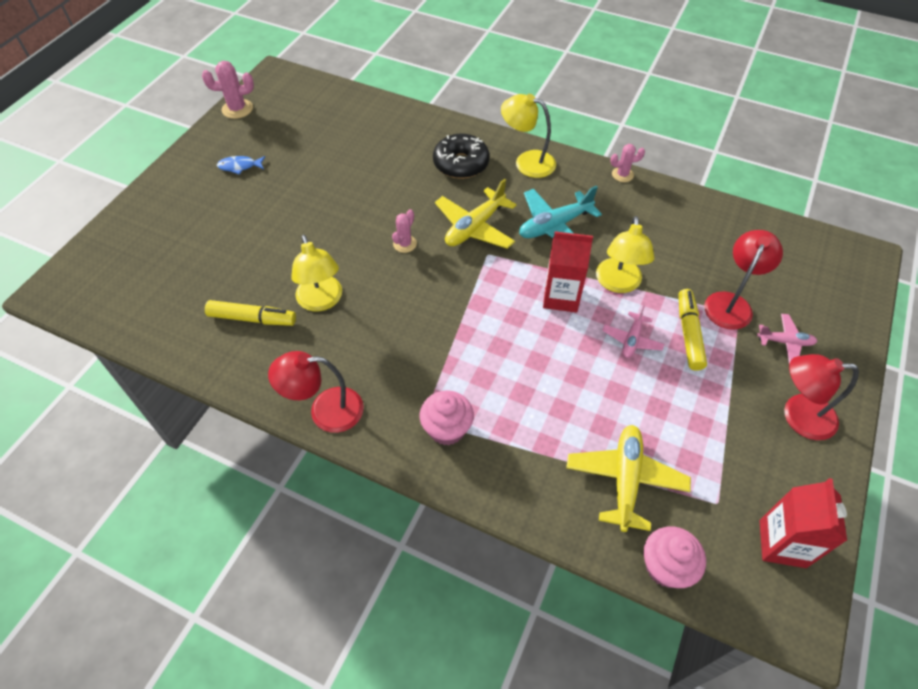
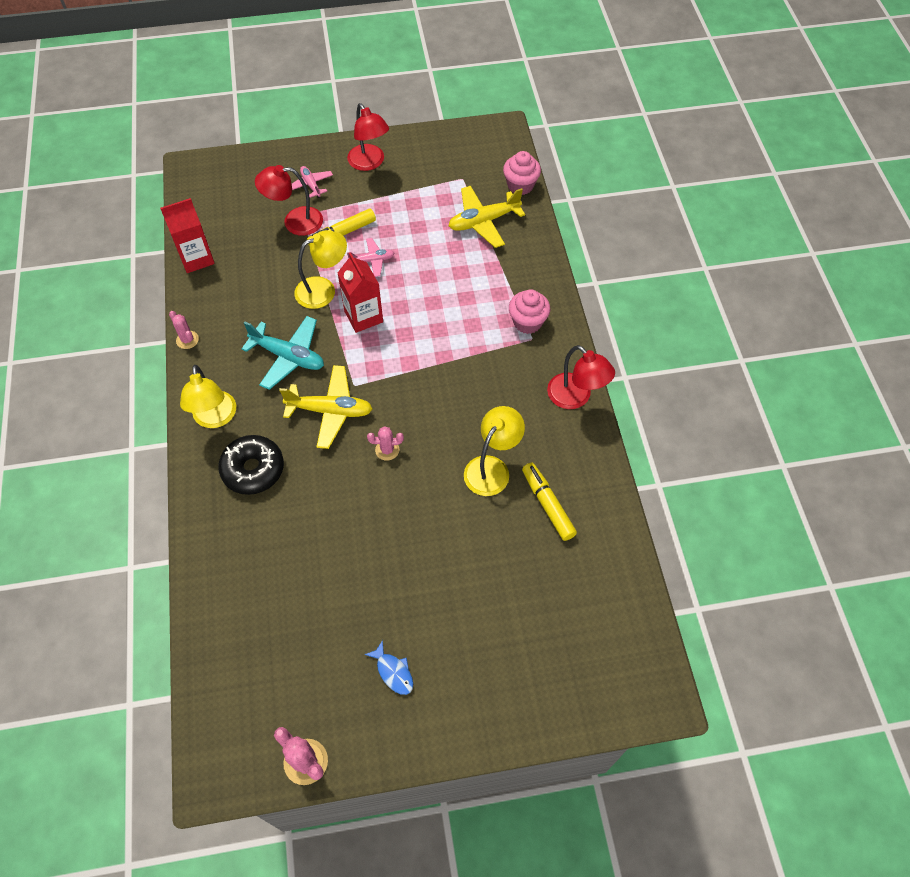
camera: 125 degrees left, 5 degrees up
(782, 543) = (464, 146): red carton -> red carton (196, 258)

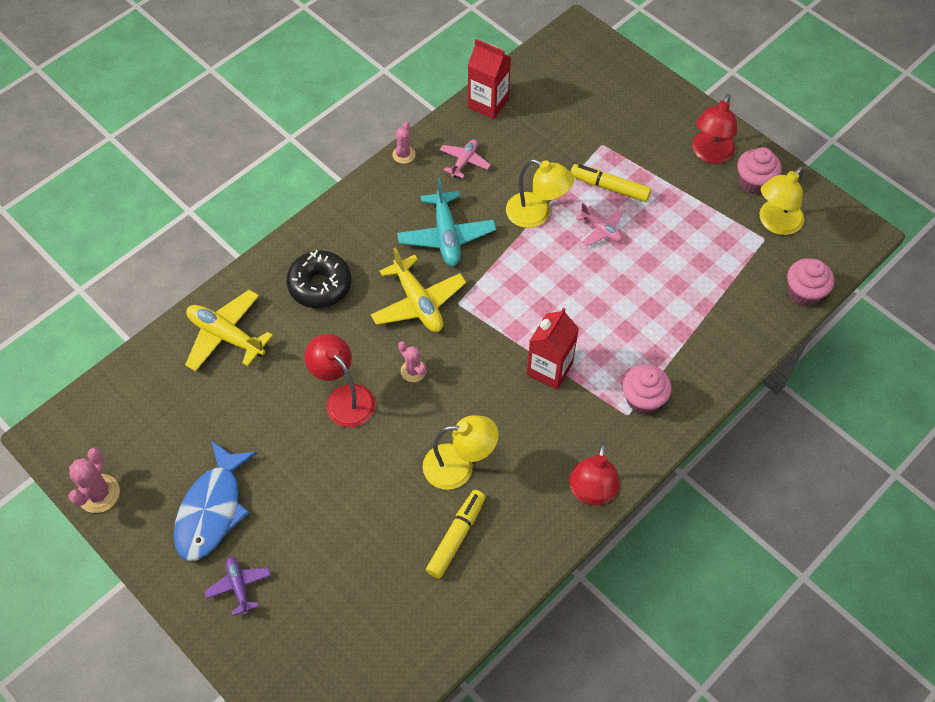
camera: 55 degrees right, 0 degrees up
(215, 418) = (346, 226): yellow lamp -> yellow lamp (775, 223)
(295, 222) = (590, 144): red lamp -> red lamp (344, 398)
(311, 185) = (641, 128): pink plane -> pink plane (464, 161)
(363, 316) = (534, 263): red carton -> red carton (549, 369)
(393, 672) = (212, 509): blue fish -> blue fish, size x2.12
(414, 155) = (754, 182): none -> pink cupcake
(478, 689) = (239, 586): none -> purple plane
(483, 221) = (728, 289): yellow plane -> yellow plane (226, 336)

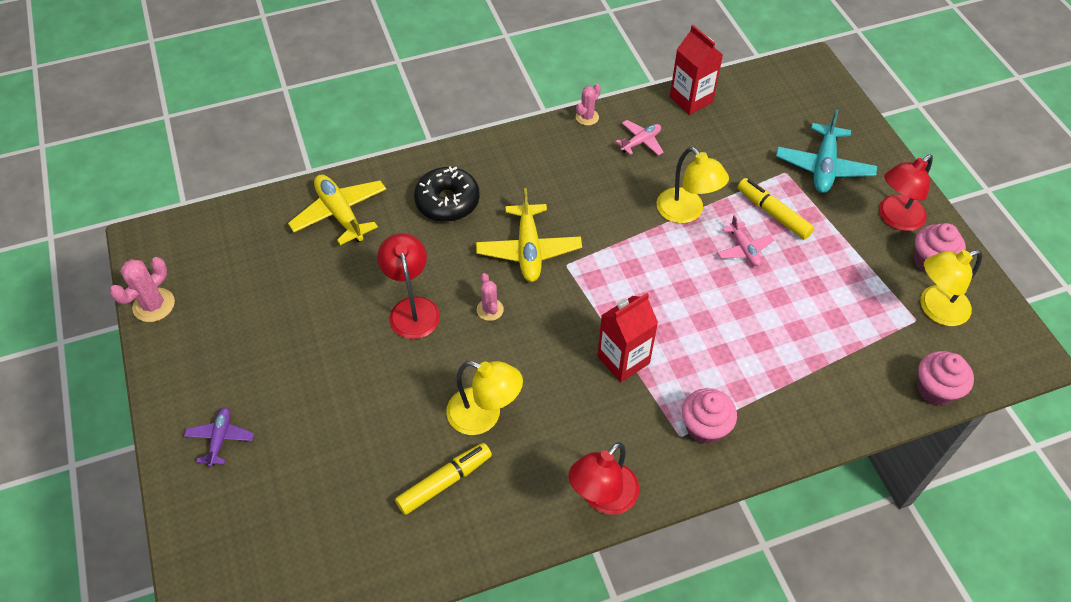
camera: 25 degrees right, 5 degrees down
(212, 509) = (239, 359): blue fish -> none
(446, 236) = (588, 201): turquoise plane -> turquoise plane (823, 167)

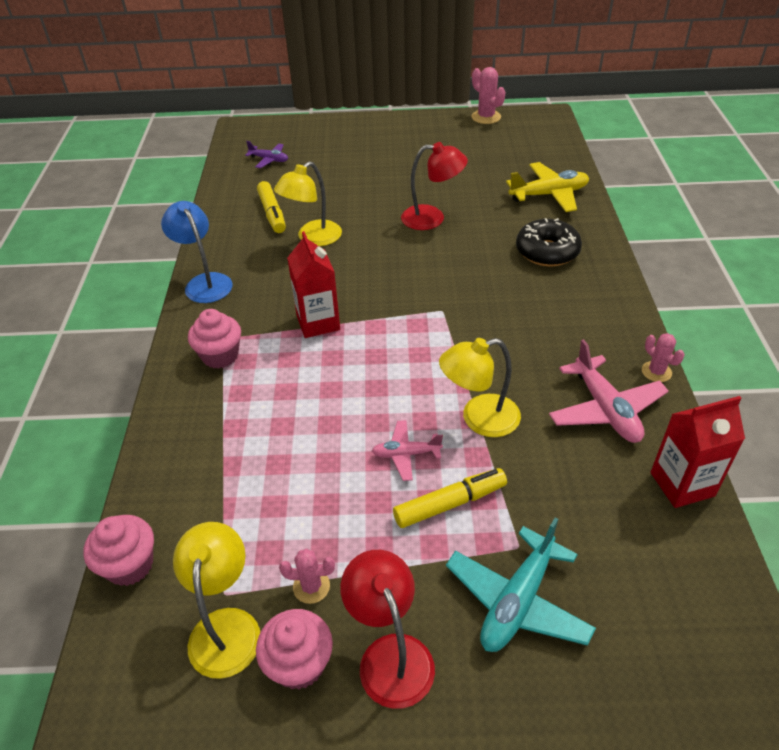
camera: 110 degrees right, 10 degrees down
(220, 439) = (364, 135): purple plane -> purple plane (269, 160)
(490, 309) = (411, 256): pink cactus -> pink cactus (311, 586)
(528, 250) = (469, 290): yellow plane -> none
(603, 498) = (204, 282): red lamp -> blue lamp
(641, 142) = (605, 409): pink plane -> pink plane, size x1.73
(823, 167) = (517, 601): turquoise plane -> turquoise plane turned 90 degrees counterclockwise

